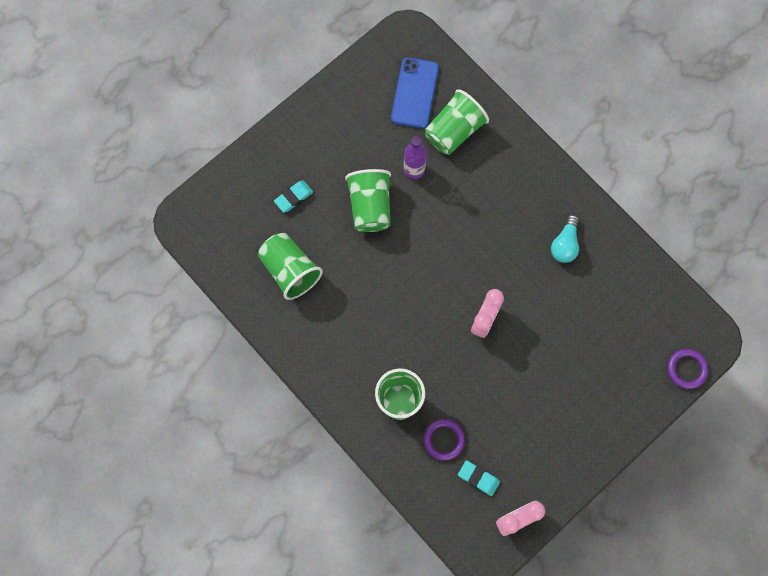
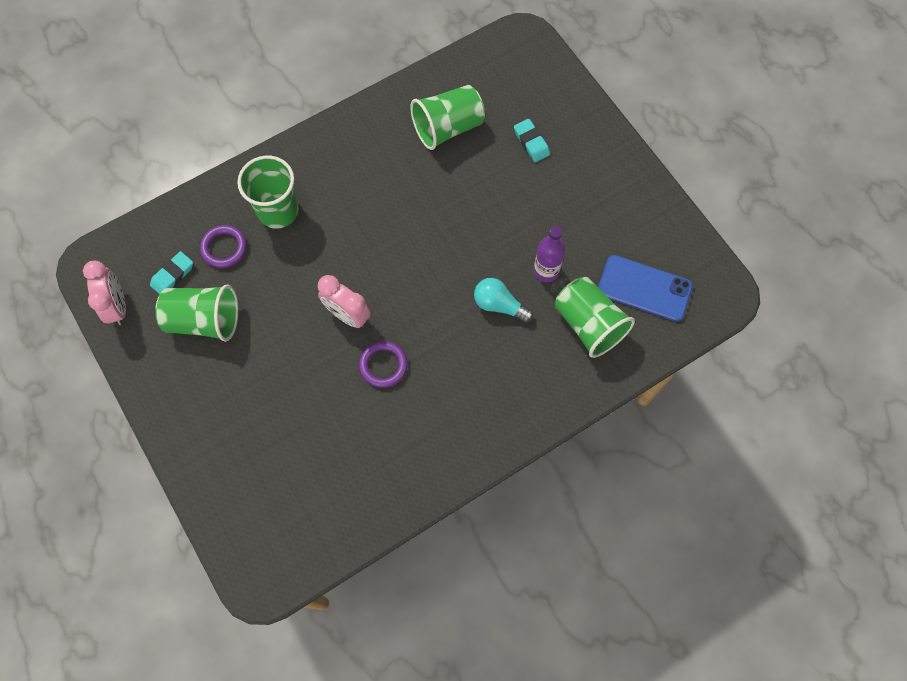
camera: 100 degrees right, 5 degrees down
(370, 206) = (507, 217): green cup -> green cup (204, 320)
(565, 244) = (420, 425): turquoise light bulb -> turquoise light bulb (499, 305)
(686, 369) = (231, 539): purple ring -> purple ring (383, 365)

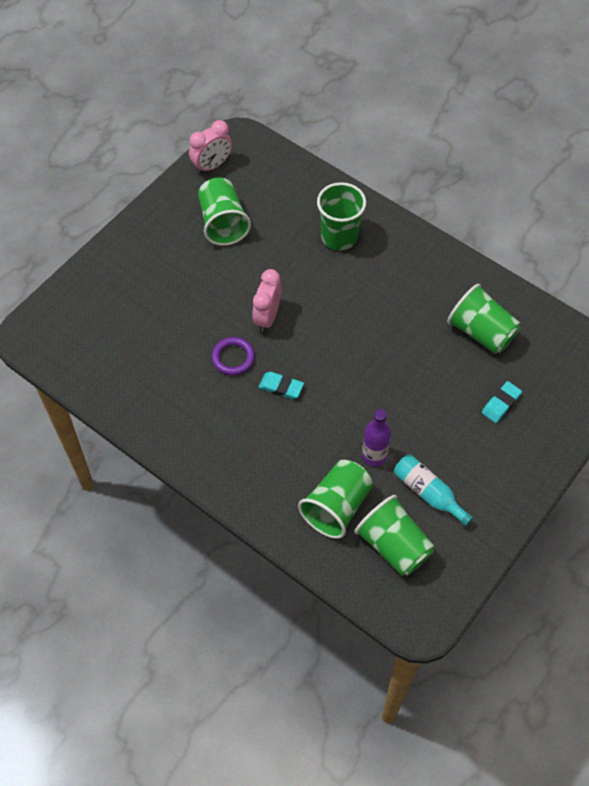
camera: 70 degrees right, 10 degrees down
(173, 275) = (252, 189): turquoise eraser -> turquoise eraser (281, 387)
(224, 248) = (290, 213): purple ring -> none
(499, 305) = (324, 428): turquoise light bulb -> none
(601, 239) = (428, 493): none -> turquoise bottle
(644, 288) = (394, 545): blue phone -> green cup

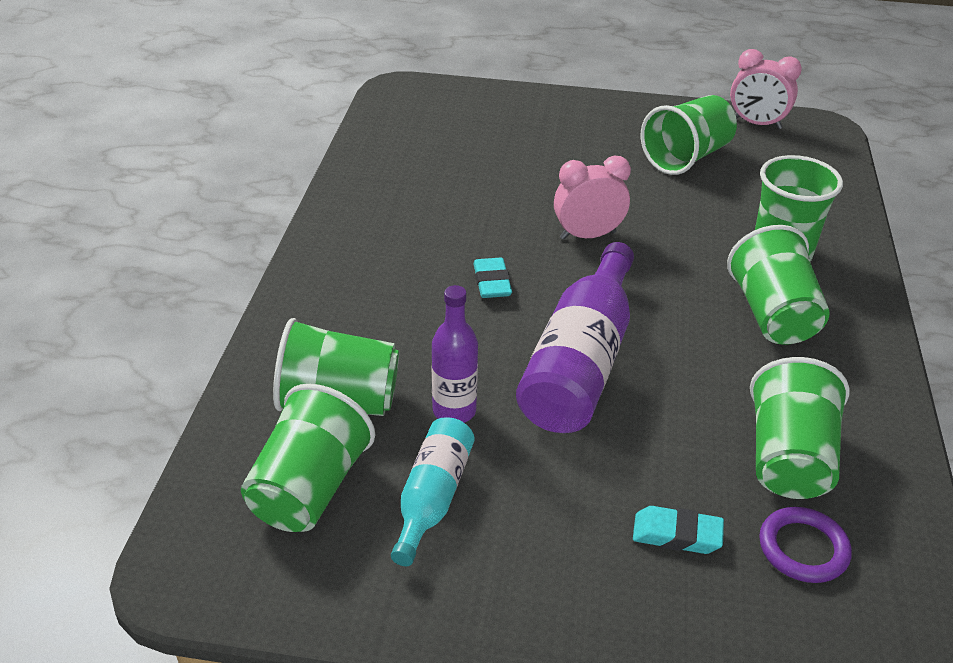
camera: 60 degrees right, 20 degrees down
(233, 358) = (500, 229): purple ring -> purple ring (803, 548)
(370, 379) = (581, 362): none -> purple bottle
(384, 274) = (772, 315): none -> green cup

